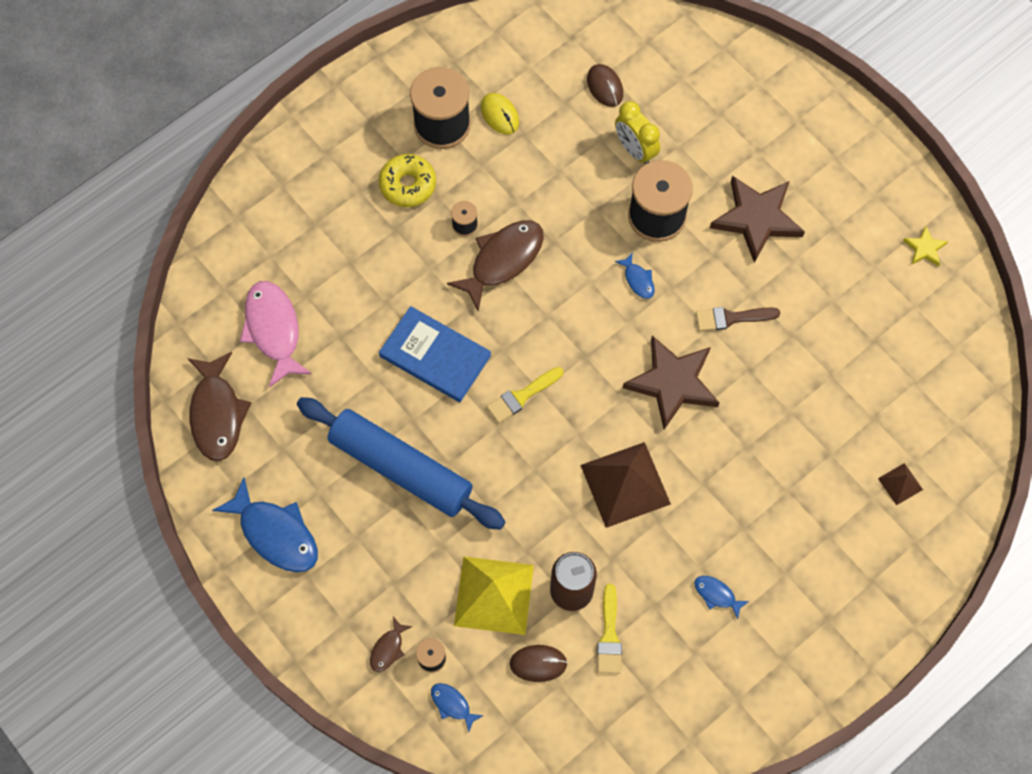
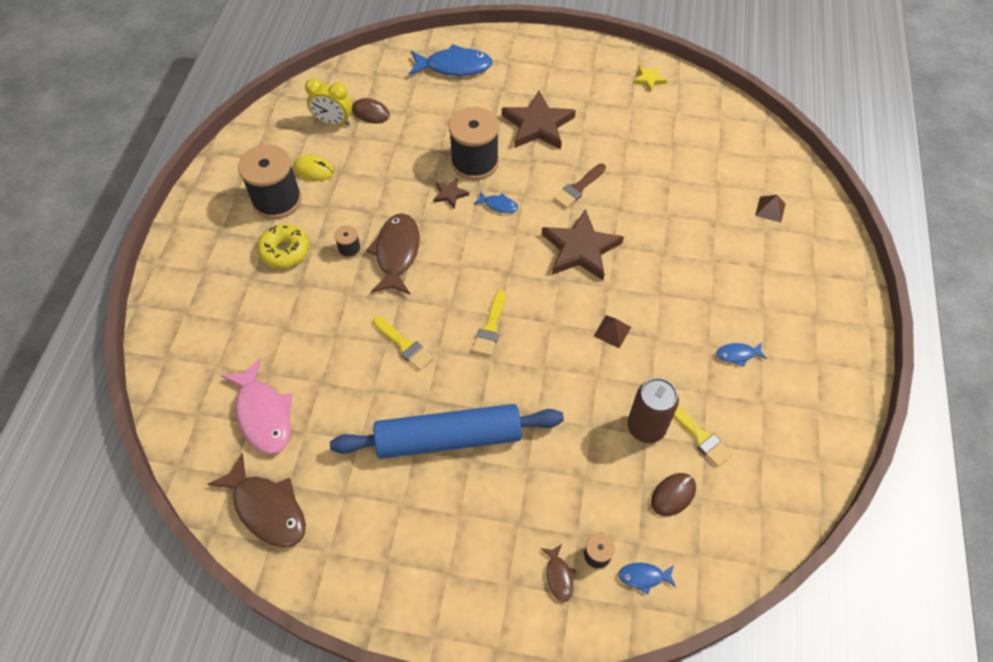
camera: 40 degrees left, 10 degrees down
(273, 330) = (263, 414): pink fish -> pink fish turned 150 degrees counterclockwise
(275, 533) = (393, 562): blue fish -> blue fish (454, 66)
(435, 356) = (404, 345): blue book -> yellow brush
(493, 595) = (597, 473): yellow pyramid -> none
(603, 234) = (450, 194): none -> brown star
(625, 484) = (612, 331): brown pyramid -> brown pyramid, size x0.47
(635, 150) = (424, 135): yellow clock -> yellow clock (333, 122)

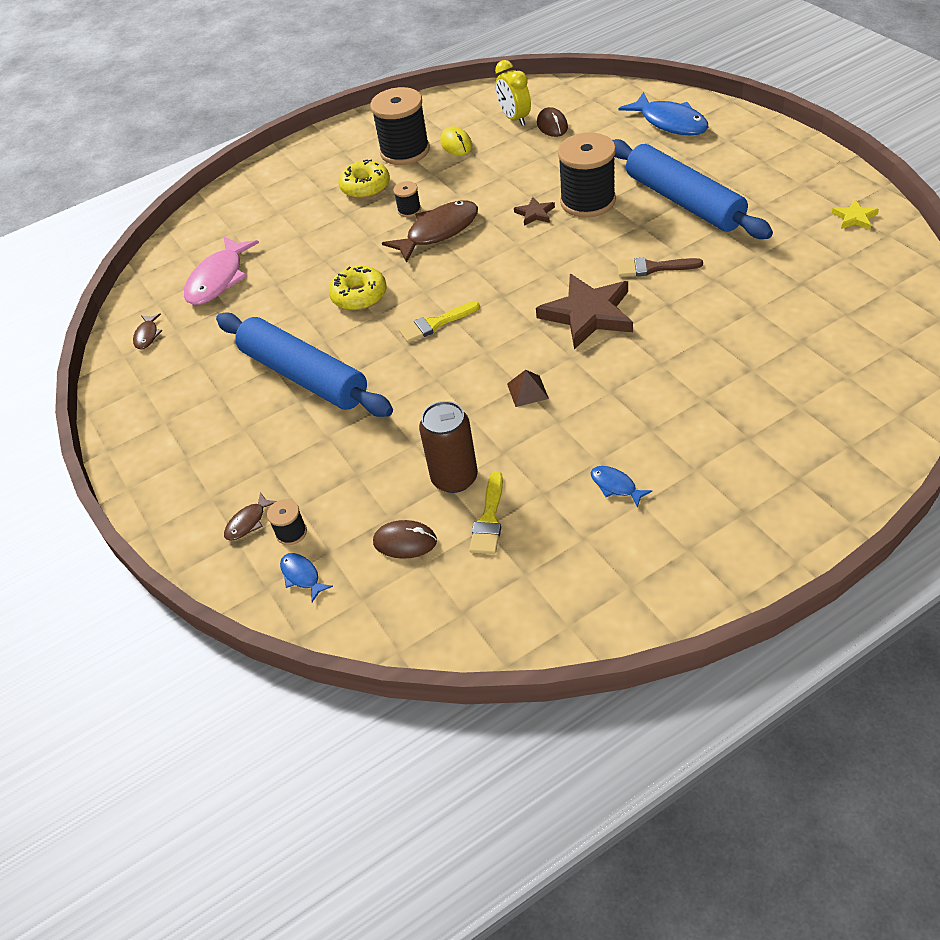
camera: 55 degrees right, 10 degrees down
(267, 508) = (147, 335): brown fish -> brown fish, size x0.47
(404, 345) = (359, 296): yellow brush -> yellow donut
(498, 205) = (563, 243): blue fish -> none
(537, 125) = (684, 201): brown star -> blue rolling pin
(770, 209) = (831, 394): brown pyramid -> none

